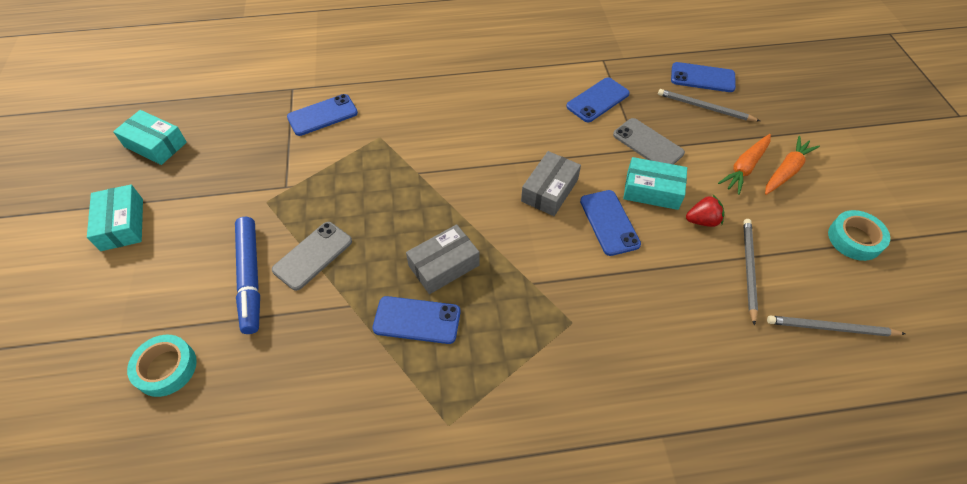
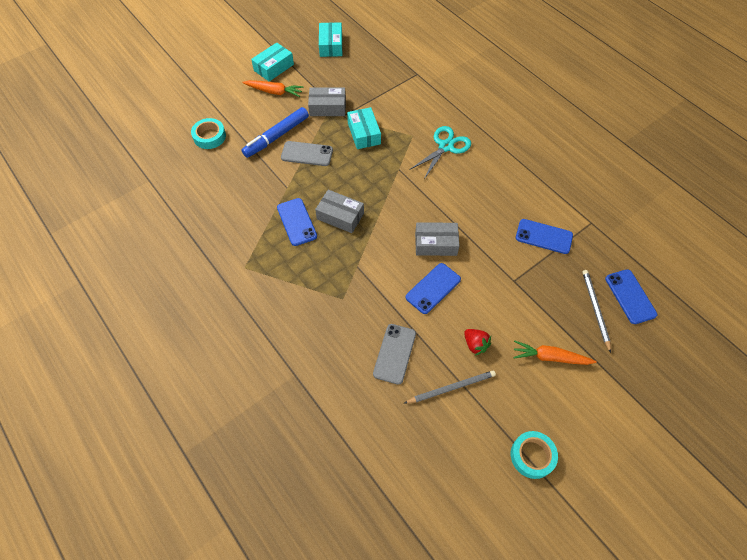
camera: 60 degrees right, 5 degrees up
(256, 197) = (327, 107): none -> grey box
(322, 115) = (408, 100): blue phone -> none
(421, 116) = (446, 146): none -> turquoise scissors
(648, 144) = (524, 285): grey phone -> grey phone (394, 353)
(652, 190) = (480, 303): turquoise box -> turquoise box (364, 133)
(786, 171) = (569, 388): orange carrot -> orange carrot (274, 92)
(830, 328) = (434, 456): grey pencil -> none

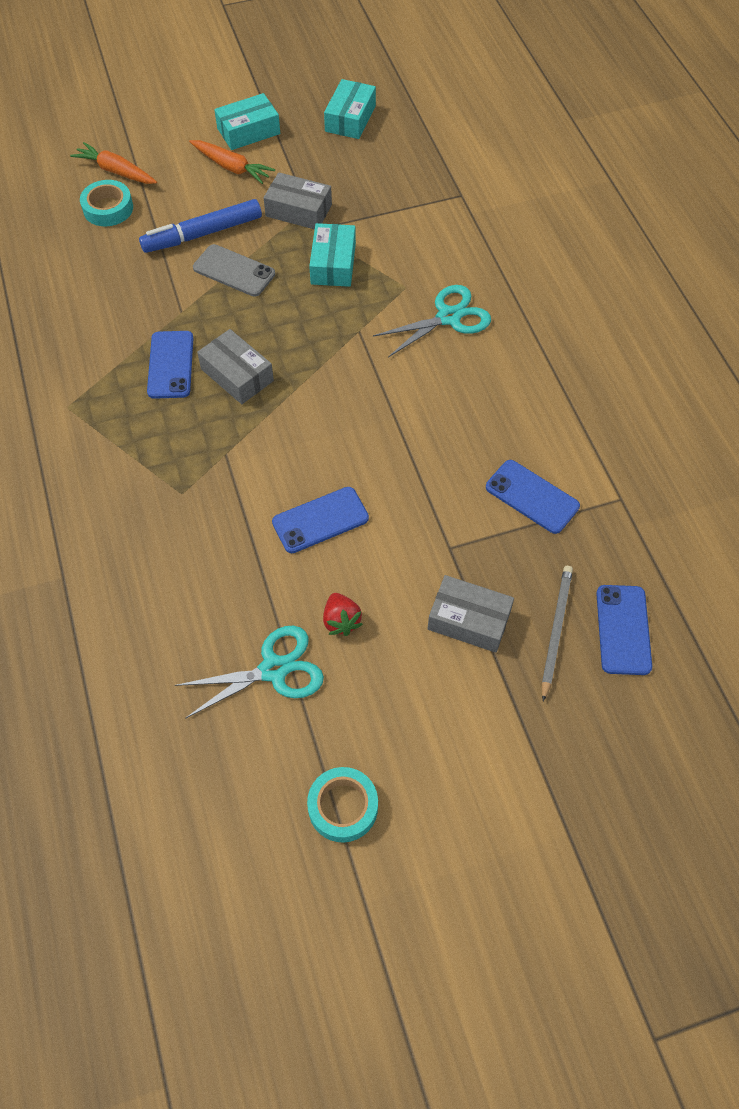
camera: 20 degrees right, 0 degrees up
(394, 353) = (216, 594): grey phone -> none
(436, 243) = (358, 457): grey box -> grey box (469, 620)
(451, 388) = (274, 670): grey pencil -> turquoise scissors
(550, 357) = (446, 677): orange carrot -> orange carrot (116, 171)

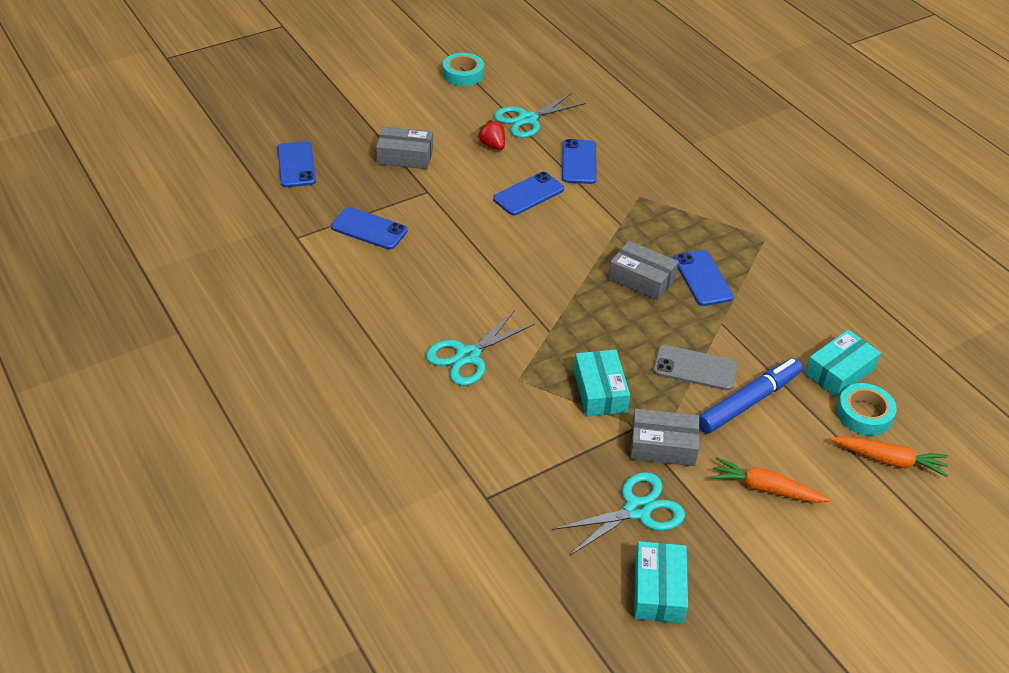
camera: 165 degrees right, 15 degrees down
(233, 567) = (579, 162): none -> blue phone
(248, 131) = (775, 545): turquoise box -> turquoise box (839, 372)
(342, 168) = (637, 510): none -> turquoise scissors
(555, 630) = (344, 159): grey pencil -> none

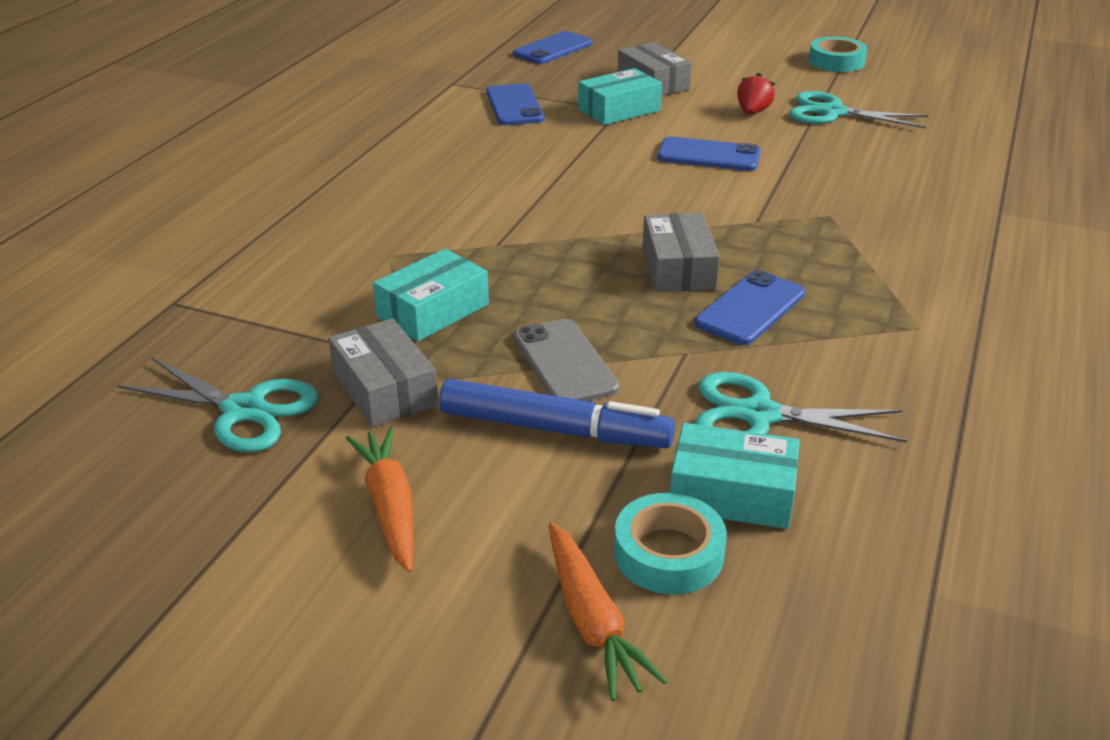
camera: 55 degrees right, 10 degrees down
(467, 356) = (391, 215): turquoise scissors -> turquoise scissors (759, 414)
(579, 162) = (818, 161): blue phone -> none
(658, 590) = (106, 478): turquoise box -> turquoise box (619, 110)

